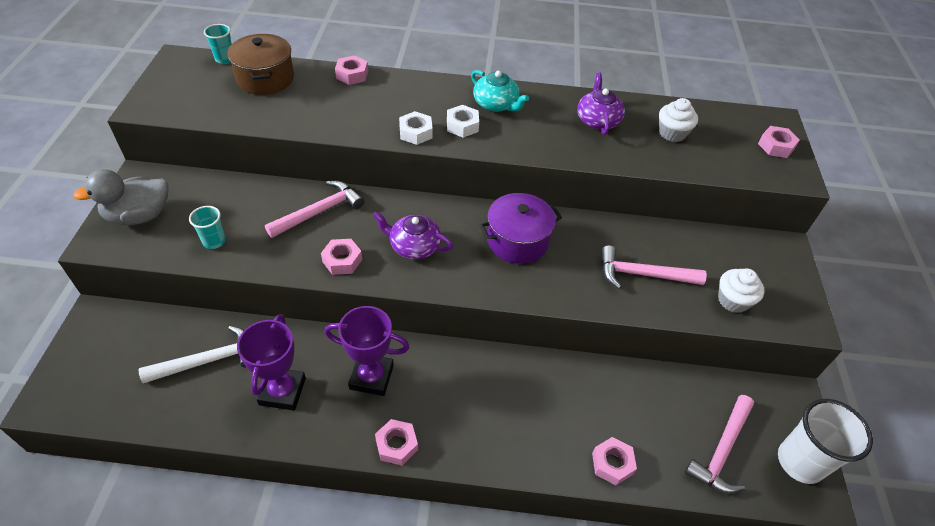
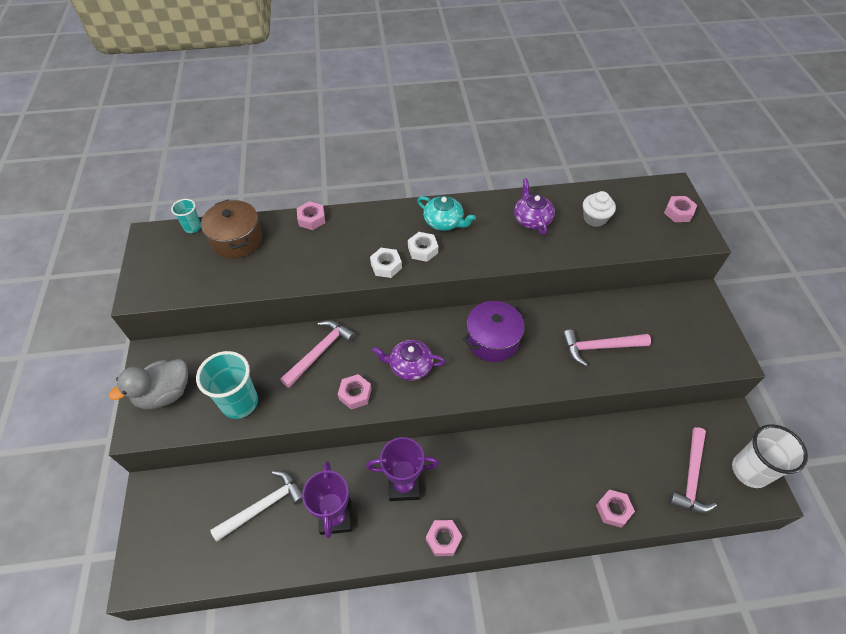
camera: 10 degrees left, 5 degrees up
(214, 241) = (240, 403): turquoise cup -> turquoise cup, size x1.89
(733, 300) = (674, 353): white cupcake -> none

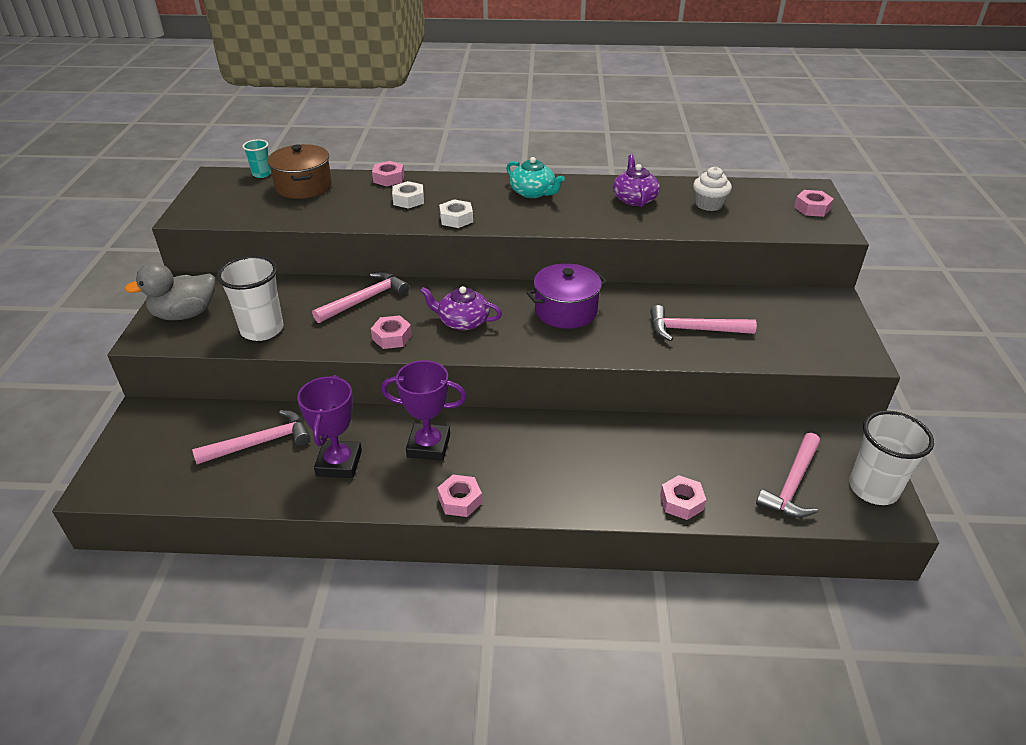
camera: 10 degrees right, 15 degrees down
(240, 403) = (262, 330): turquoise cup -> white cup
(264, 506) = (261, 443): white hammer -> pink hammer
(423, 250) = (501, 211): white nut -> white nut (408, 200)

